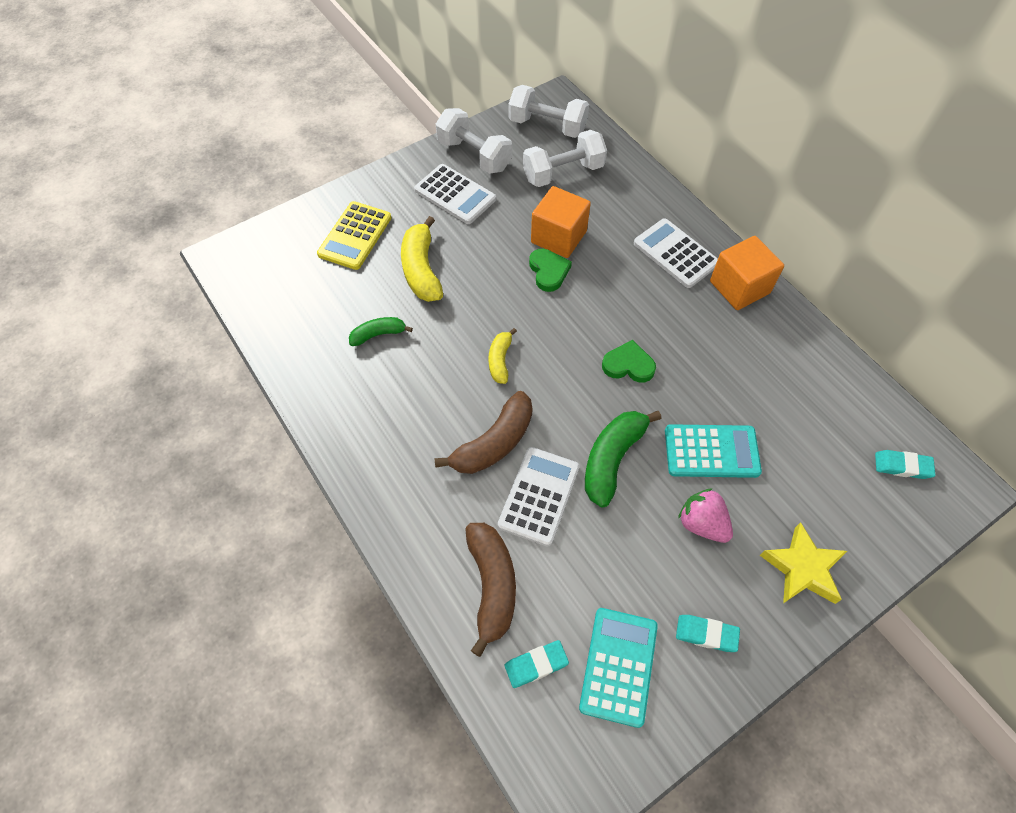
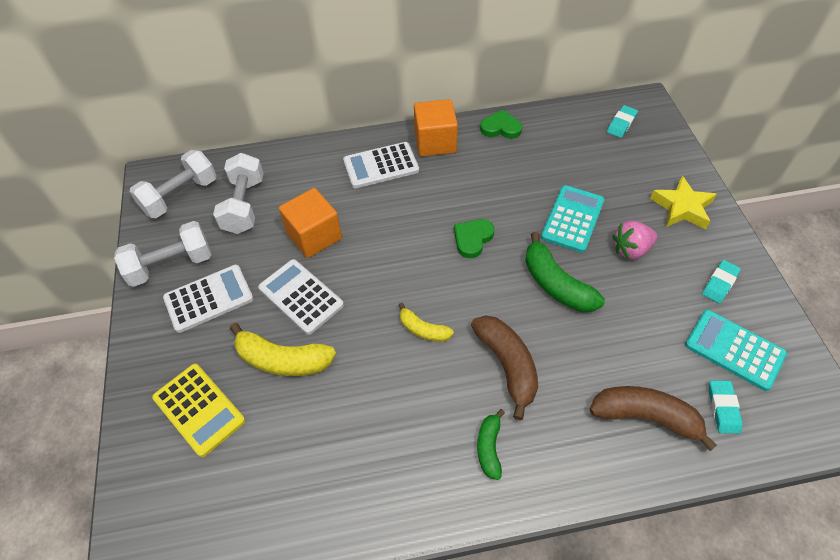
camera: 65 degrees left, 5 degrees down
(378, 334) = (340, 426): green banana -> green banana (489, 447)
(539, 496) = (572, 349): white calculator -> white calculator (301, 296)
(548, 271) = (347, 257): green heart -> green heart (500, 128)

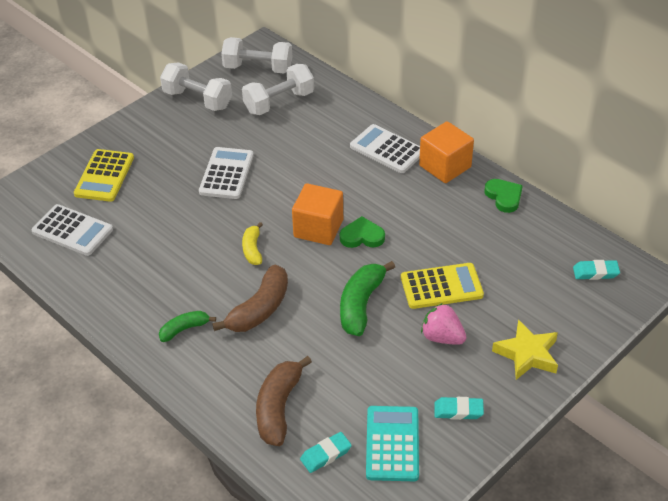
camera: 55 degrees right, 10 degrees down
(209, 299) = (187, 132): white calculator -> white calculator (72, 231)
(283, 360) = (170, 193): yellow banana -> none
(314, 236) = (284, 151): orange cube -> orange cube (318, 228)
(572, 219) = (441, 286): turquoise calculator -> yellow calculator
(645, 417) = (278, 408): brown banana -> brown banana turned 150 degrees counterclockwise

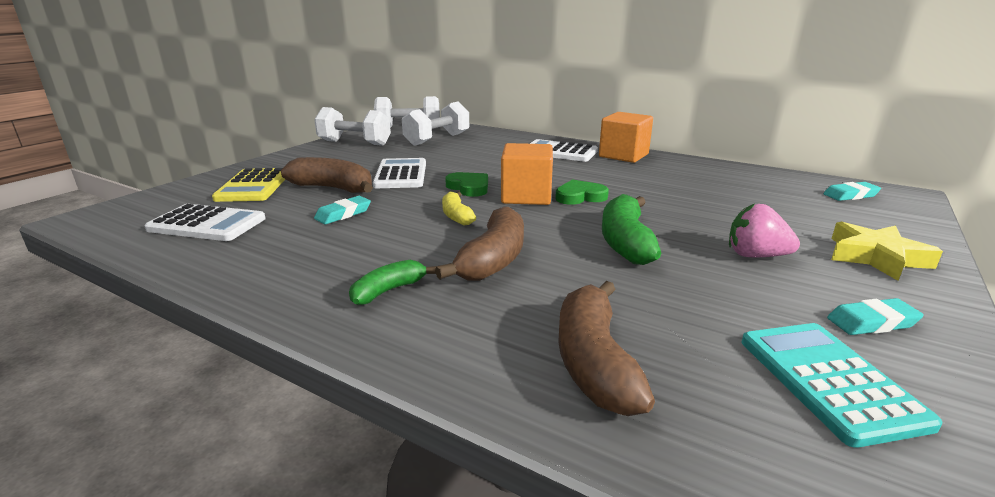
camera: 15 degrees left, 20 degrees down
(167, 190) = (333, 188): none -> brown banana
(325, 454) = (734, 418): turquoise eraser -> turquoise eraser (343, 214)
(441, 286) = (705, 219): yellow calculator -> none
(504, 197) = (698, 165): green heart -> green heart (469, 187)

